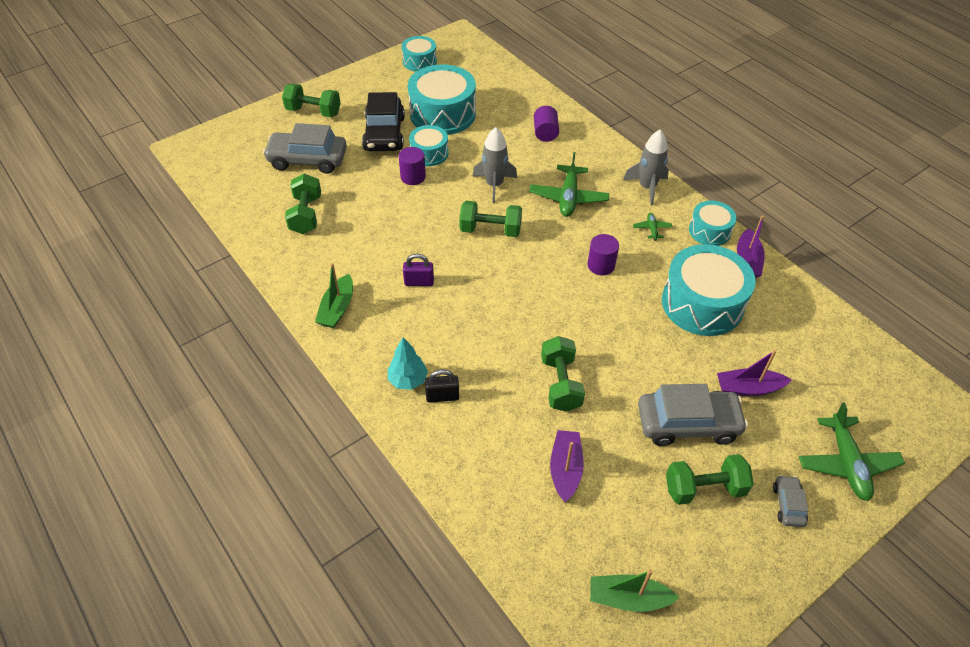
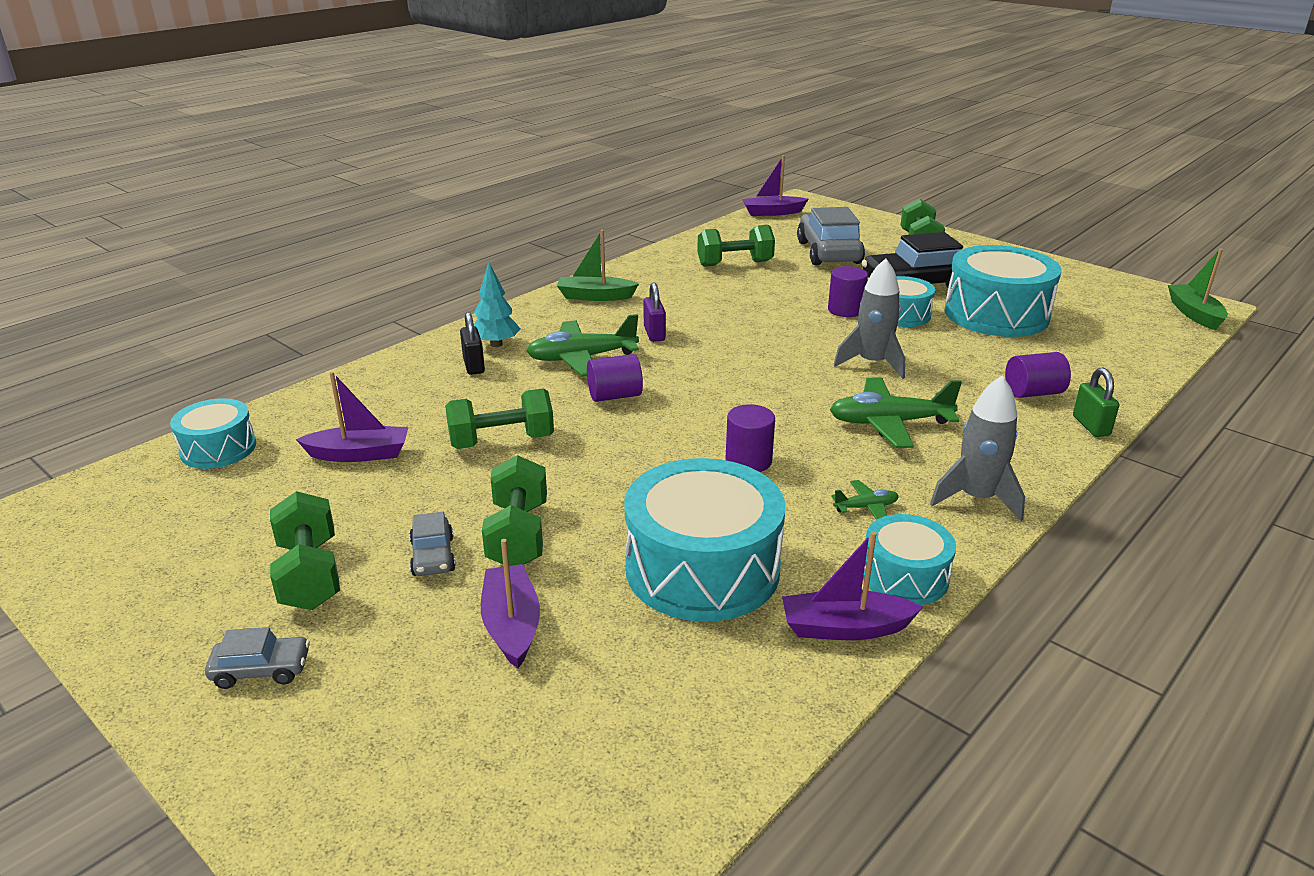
camera: 80 degrees right, 20 degrees down
(204, 170) = (772, 212): none -> purple boat
(419, 61) = (1099, 288): turquoise drum -> turquoise drum (218, 449)
(490, 230) = (775, 369): green dumbbell -> green dumbbell (518, 535)
(509, 316) = (615, 396): none -> purple cylinder
(584, 125) = (1091, 426): none -> green padlock
(628, 598) = (155, 512): green boat -> green boat (1194, 314)
(687, 424) = (433, 556): grey car -> grey car, size x0.48
(847, 463) = (336, 759): green plane -> green plane (581, 358)

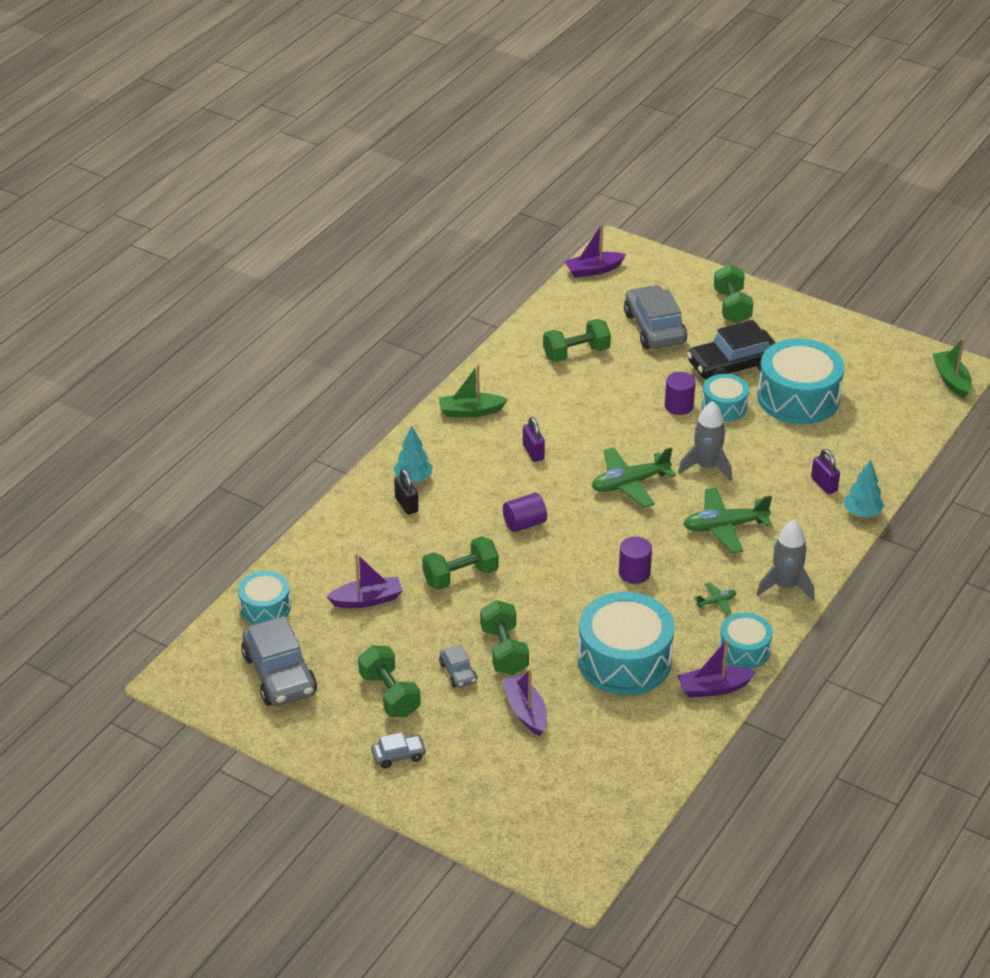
camera: 10 degrees left, 10 degrees up
(170, 529) = (280, 674): none -> grey car
(581, 358) = (486, 487): green plane -> green plane (629, 484)
(1033, 393) = (824, 484): purple cylinder -> purple padlock
(1091, 426) = (862, 513): green padlock -> turquoise tree

